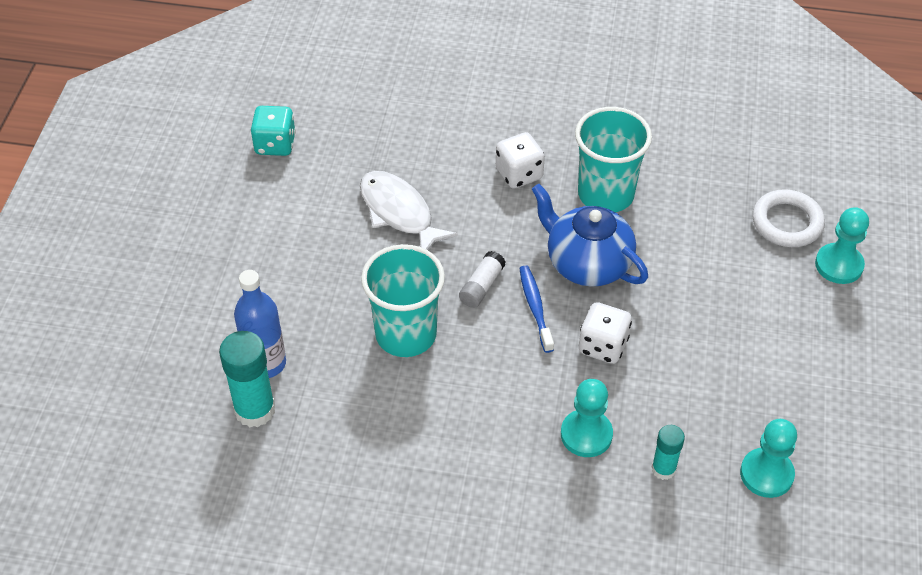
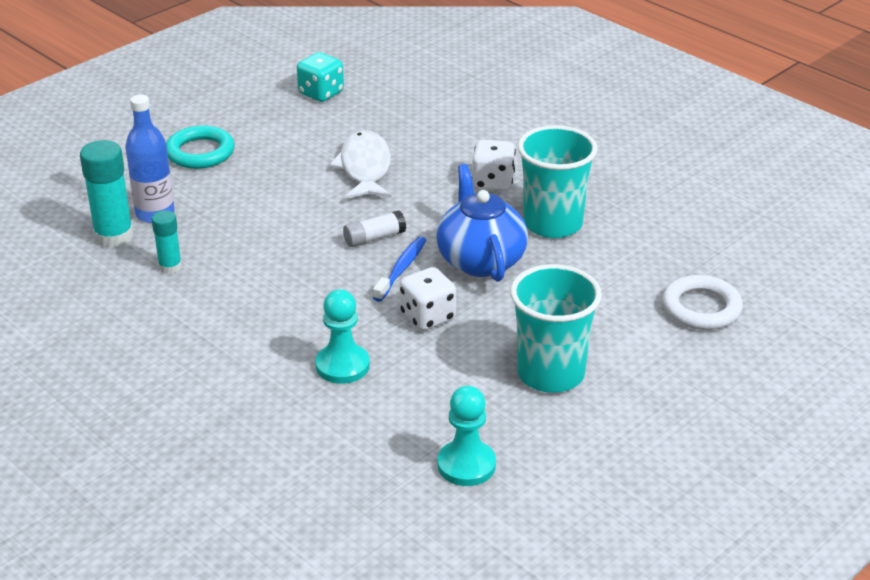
camera: 35 degrees right, 15 degrees down
(234, 270) = (200, 152): none -> turquoise ring
(406, 334) = (278, 241): turquoise cup -> turquoise cup (550, 374)
(663, 469) = (379, 418): turquoise glue stick -> turquoise glue stick (170, 267)
(839, 265) = (717, 357): turquoise pawn -> none

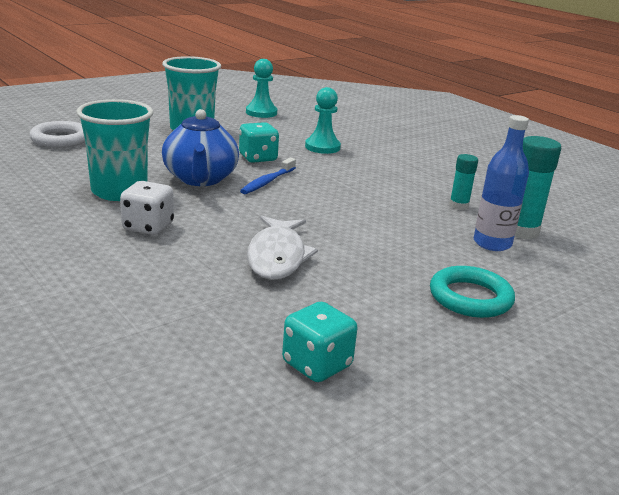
camera: 175 degrees left, 10 degrees down
(374, 238) = (284, 202): white glue stick -> none
(427, 317) = (258, 158): white dice -> turquoise dice

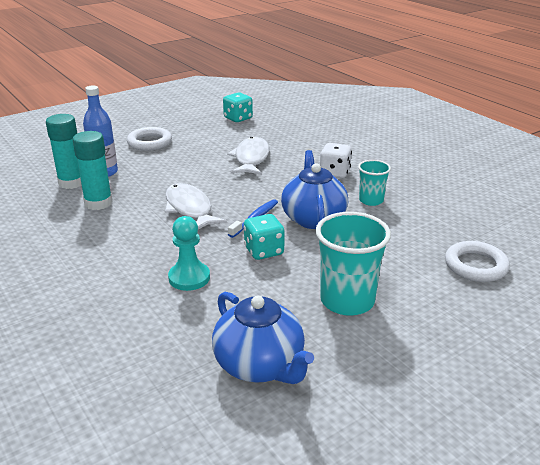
camera: 175 degrees left, 5 degrees up
(119, 192) = (371, 200): turquoise cup -> turquoise cup, size x0.58
(261, 113) = (260, 365): turquoise pawn -> blue teapot
(345, 194) = (189, 209): none -> white fish
(459, 205) = (98, 203): turquoise glue stick -> turquoise glue stick, size x1.71
(470, 297) = (149, 142): turquoise ring -> white ring

